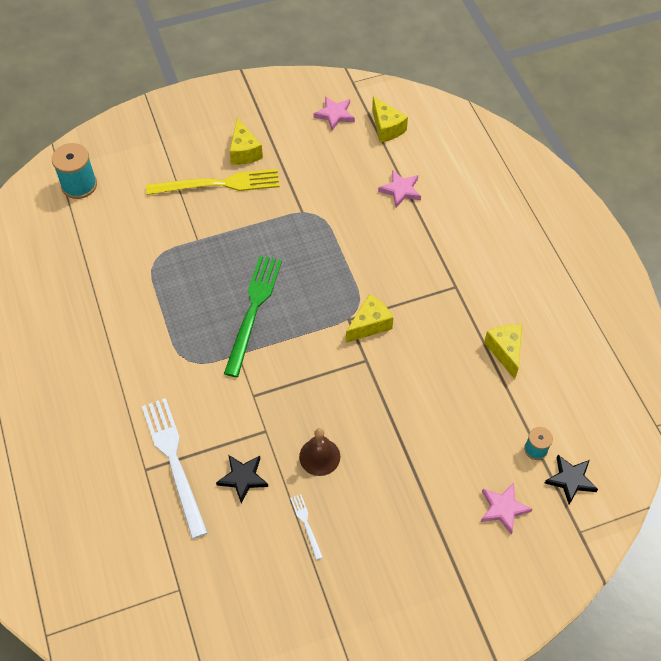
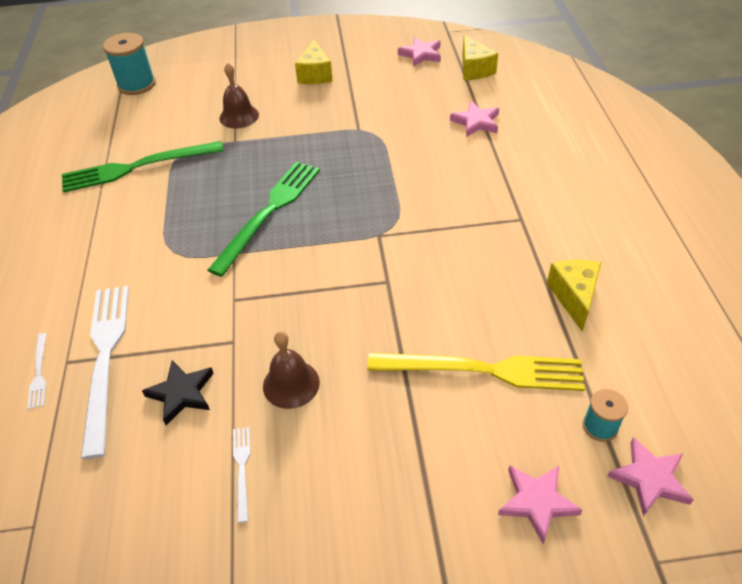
camera: 15 degrees right, 10 degrees down
(121, 280) = (137, 167): none -> green fork
(128, 482) = (39, 373): none -> white fork
(191, 211) = (239, 116): none -> brown bell
(218, 184) = (277, 97): yellow fork -> yellow fork (483, 370)
(369, 325) = (403, 244): yellow cheese -> none
(570, 480) = (649, 479): black star -> pink star

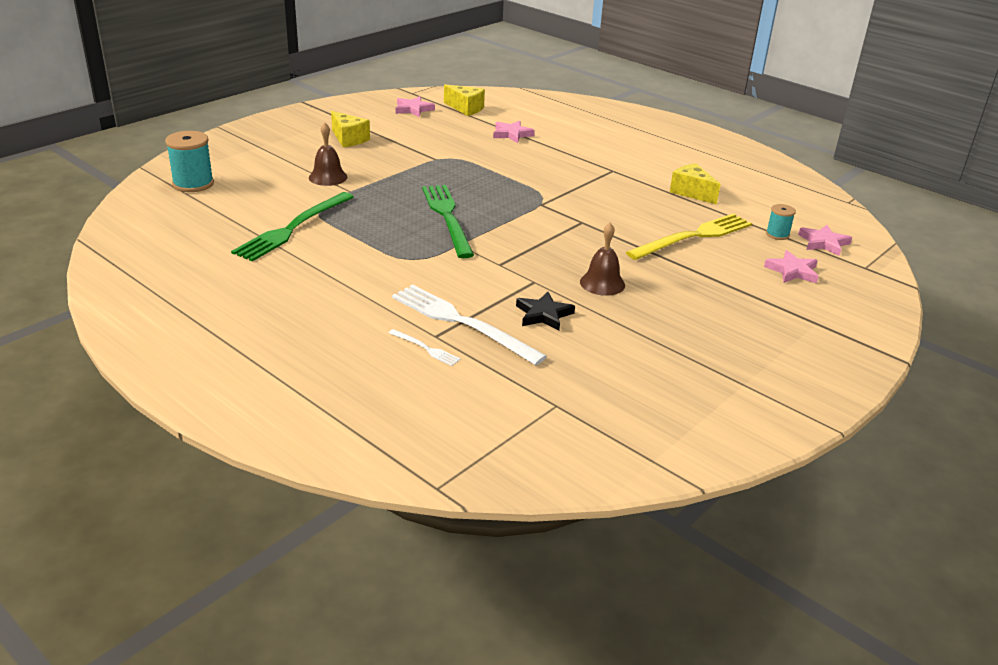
camera: 45 degrees left, 15 degrees down
(242, 469) = (636, 326): white fork -> none

